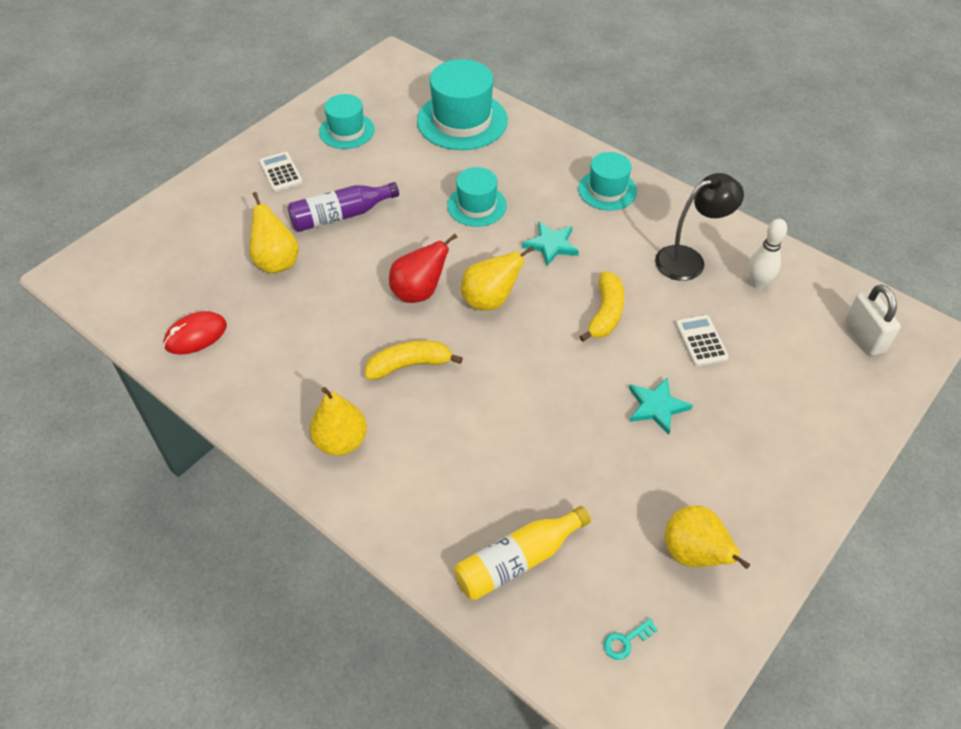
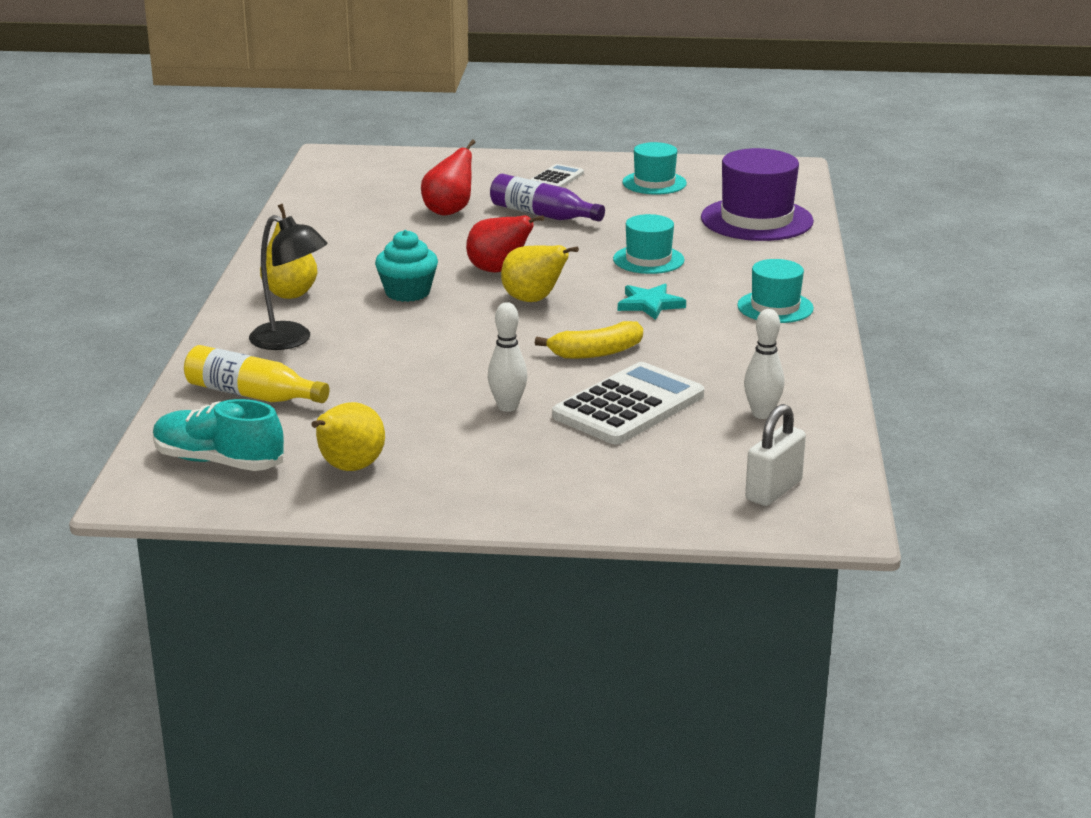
camera: 55 degrees right, 25 degrees down
(196, 335) = (328, 212): red mouse -> none
(276, 262) = (449, 211): yellow pear -> red pear
(409, 365) = (407, 292): yellow banana -> turquoise cupcake
(462, 121) = (756, 220): turquoise hat -> purple hat
(626, 641) = (218, 462): turquoise key -> turquoise shoe
(656, 407) = (507, 407): turquoise star -> white bowling pin
(689, 260) = (739, 371): black lamp -> black lamp (291, 340)
(701, 341) = (628, 406): white calculator -> white calculator, size x1.95

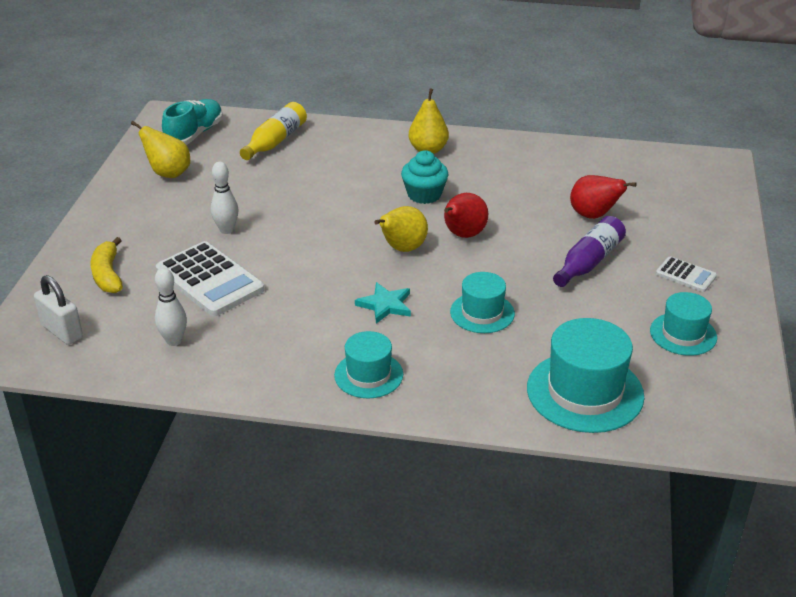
camera: 95 degrees right, 10 degrees up
(291, 340) = (351, 152): black lamp -> none
(596, 352) = (301, 272): yellow banana -> yellow banana (108, 275)
(756, 220) = (585, 392): purple hat -> turquoise hat

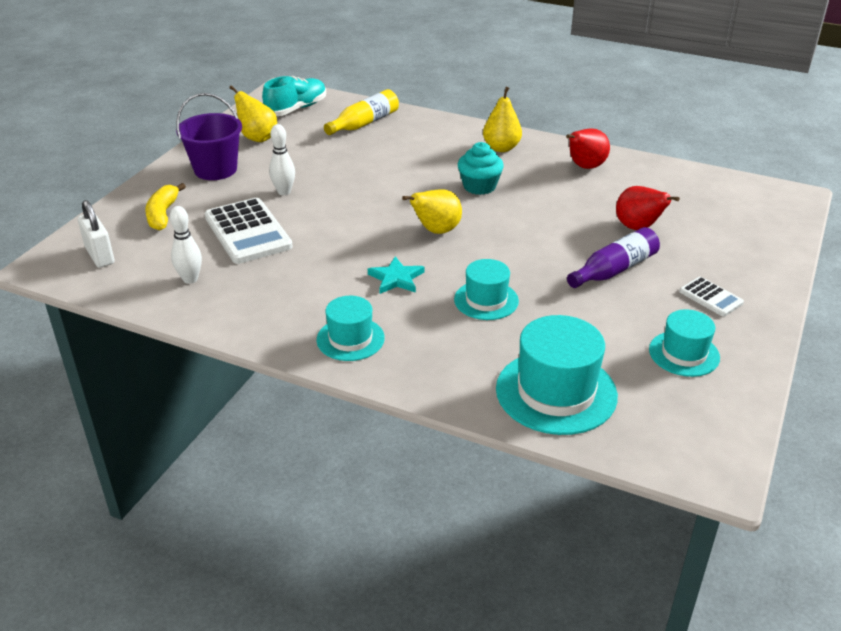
camera: 15 degrees right, 0 degrees up
(140, 216) = (215, 169): none -> purple bucket
(463, 235) = (500, 227): red pear -> red pear (585, 167)

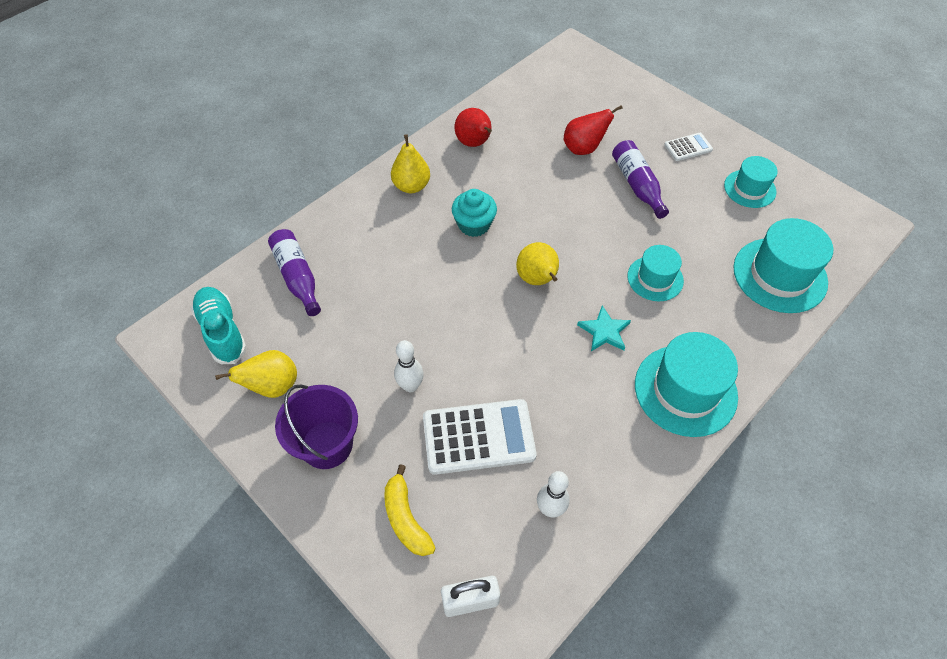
camera: 70 degrees left, 20 degrees up
(163, 214) = (406, 518): yellow banana -> yellow banana turned 45 degrees clockwise
(350, 339) = (685, 390): turquoise hat -> turquoise hat, size x1.66
(364, 123) = (297, 277): yellow bottle -> purple bottle

